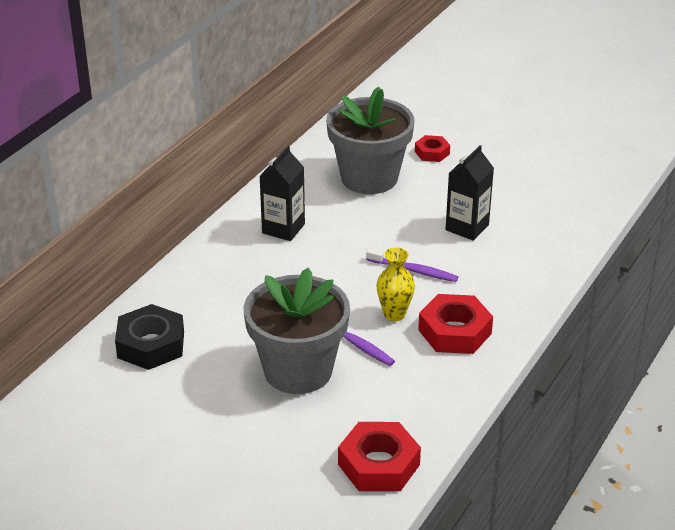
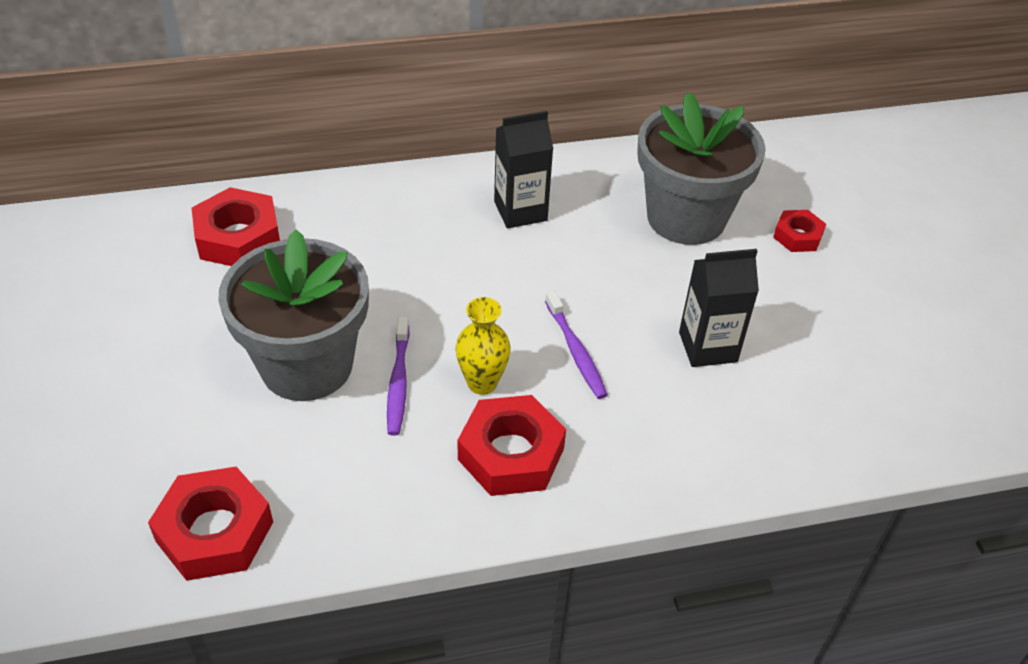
camera: 45 degrees right, 10 degrees up
(151, 345) = (238, 237): black nut -> red nut

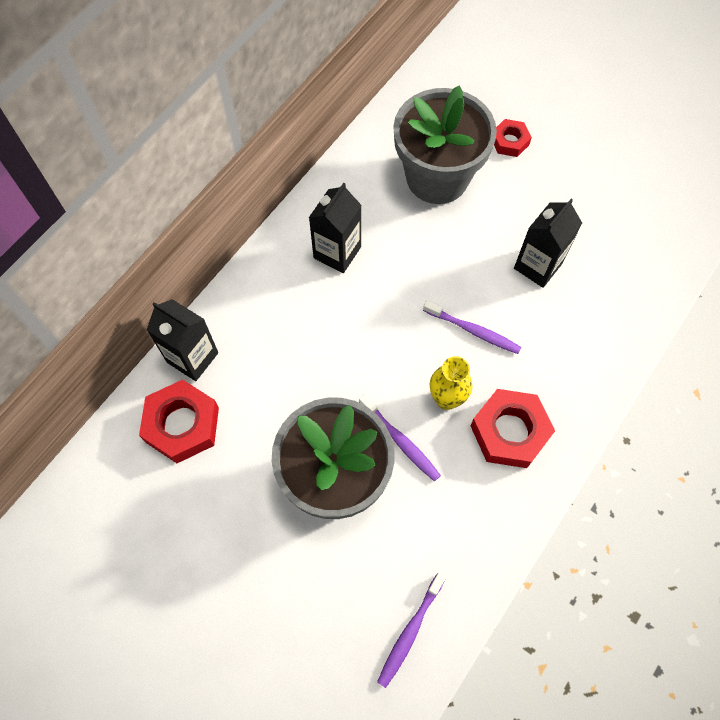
camera: 40 degrees left, 20 degrees up
(215, 531) = (410, 632): red nut -> purple toothbrush
(306, 200) = (192, 357): none -> black carton

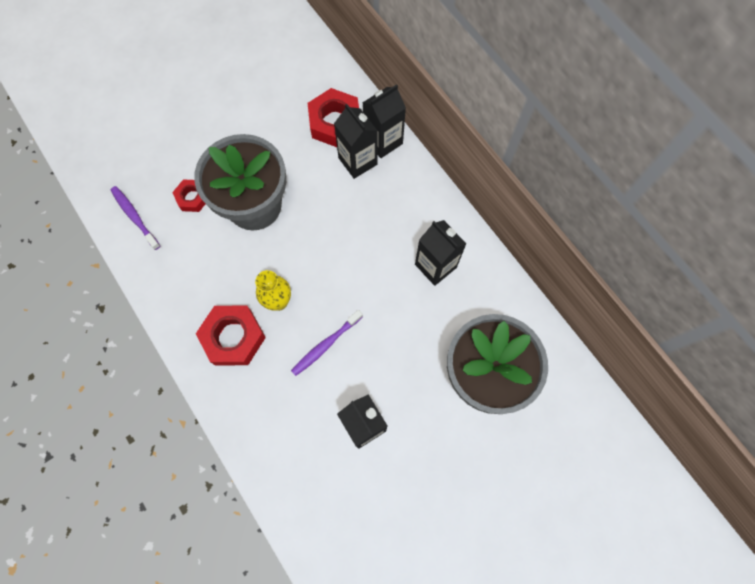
camera: 110 degrees right, 5 degrees up
(231, 377) = (357, 161): none -> black carton
(400, 441) = (261, 257): purple toothbrush -> none
(509, 141) = (503, 460): red nut -> red nut (192, 198)

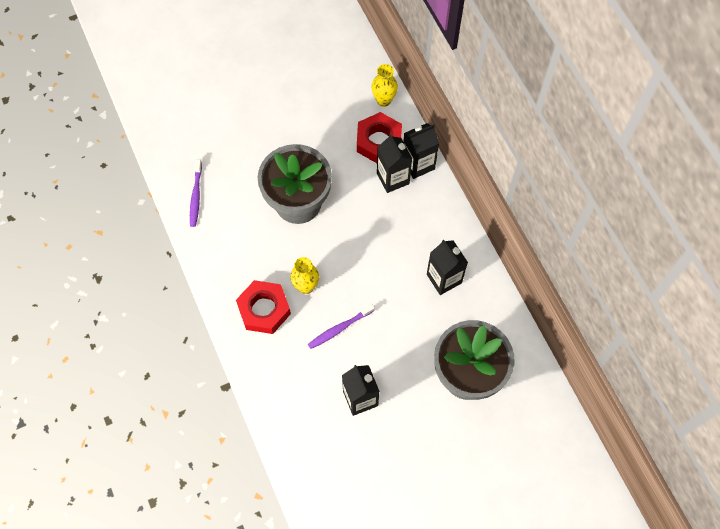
camera: 10 degrees right, 5 degrees down
(135, 217) = (196, 196): purple toothbrush -> purple toothbrush turned 150 degrees counterclockwise
(192, 198) = (246, 187): red nut -> none
(333, 77) = (384, 100): none -> yellow vase

